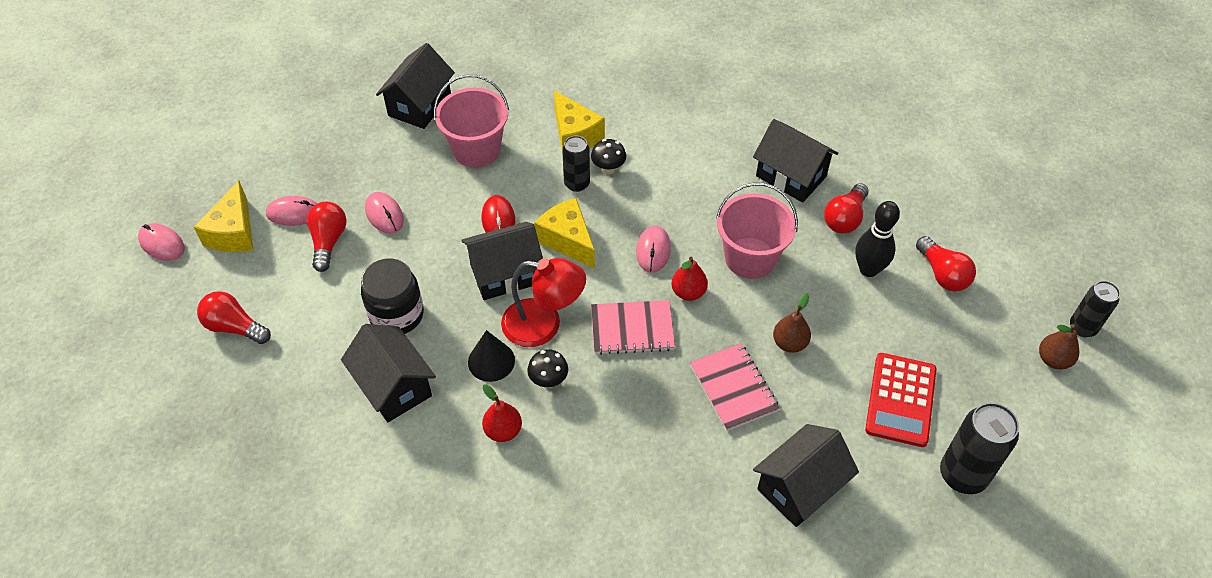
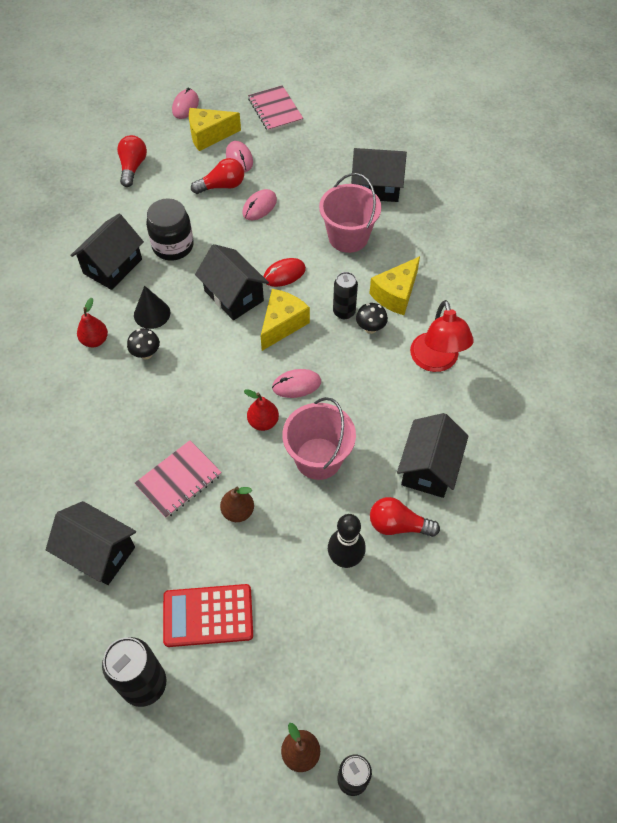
camera: 70 degrees right, 5 degrees up
(543, 325) = (195, 335): red lamp -> red lamp (436, 361)
(632, 329) = (212, 393): pink notebook -> pink notebook (275, 110)
(942, 274) = (367, 627): red light bulb -> none

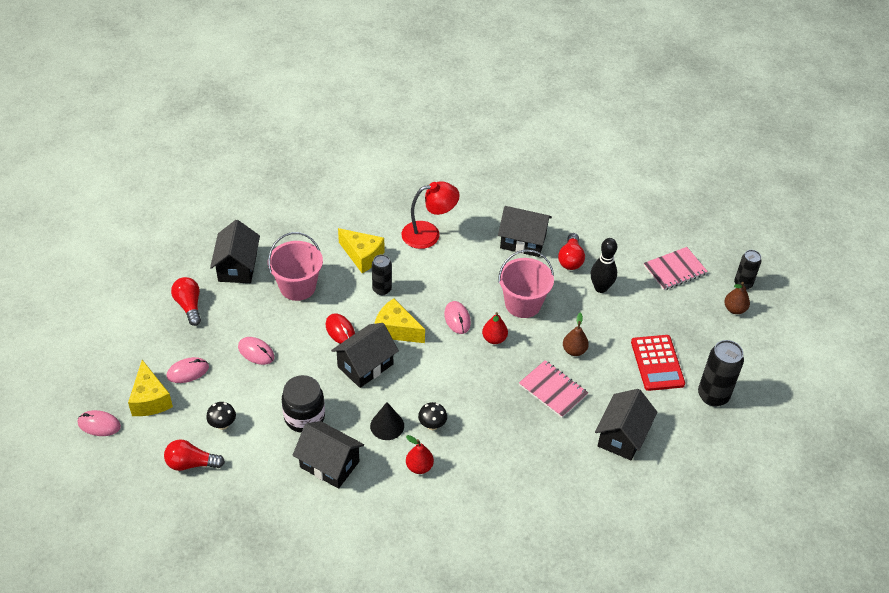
camera: 95 degrees left, 10 degrees down
(222, 186) = (226, 383): red light bulb -> red light bulb (189, 306)
(275, 110) = (118, 345): pink notebook -> pink notebook (674, 270)
(370, 328) = (398, 272): black mushroom -> black mushroom (222, 424)

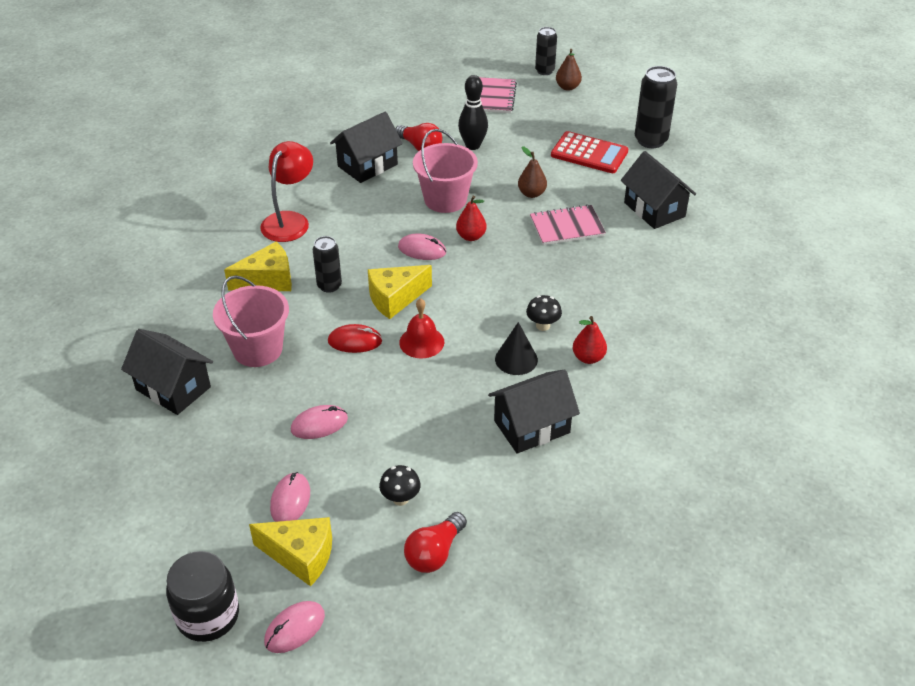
camera: 55 degrees left, 5 degrees down
(189, 306) = (187, 458): red light bulb -> none
(304, 417) = (450, 421): black jar -> black jar (208, 616)
(365, 365) = (421, 342): black house -> red bell

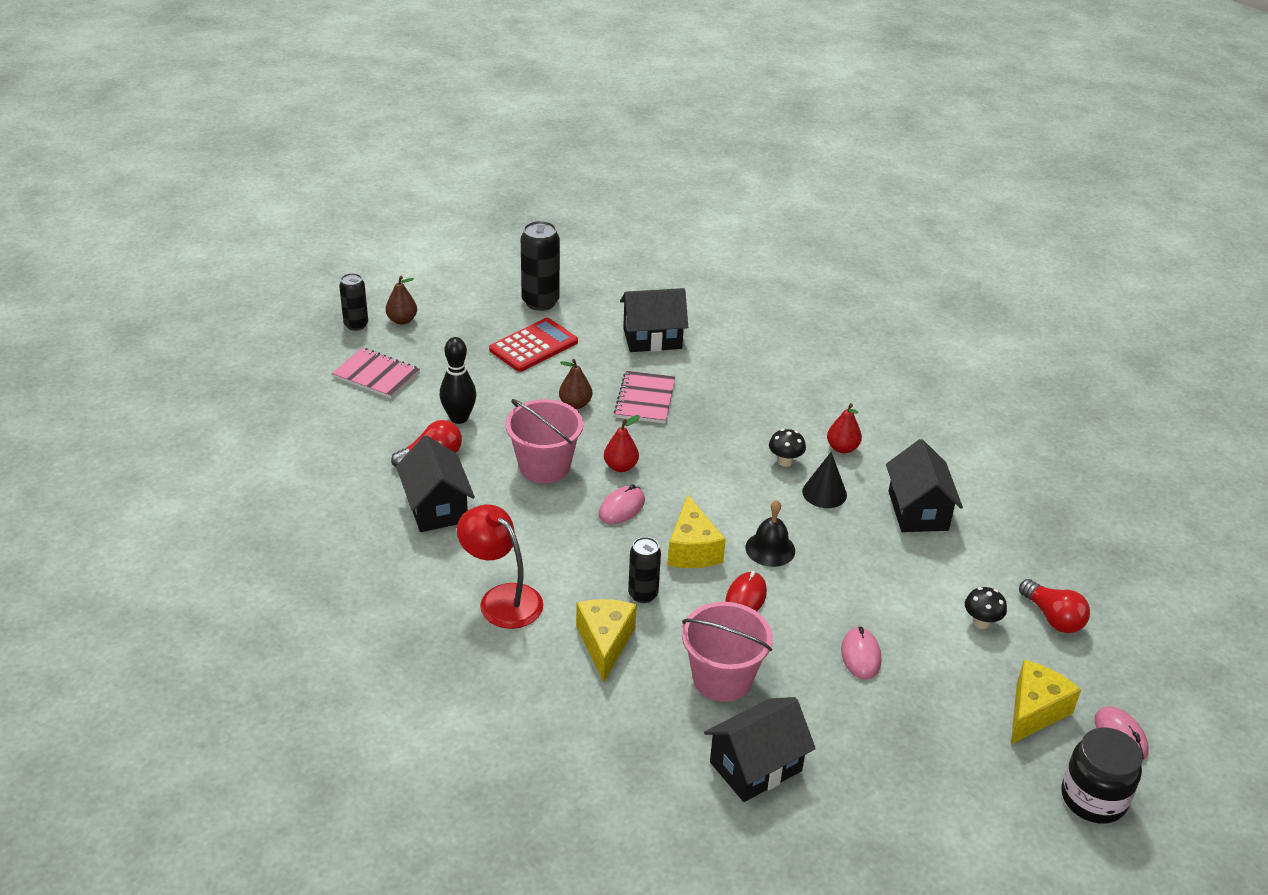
camera: 70 degrees left, 5 degrees down
(290, 500) = (960, 703): pink mouse -> none
(421, 342) = (770, 549): red bell -> black bell

